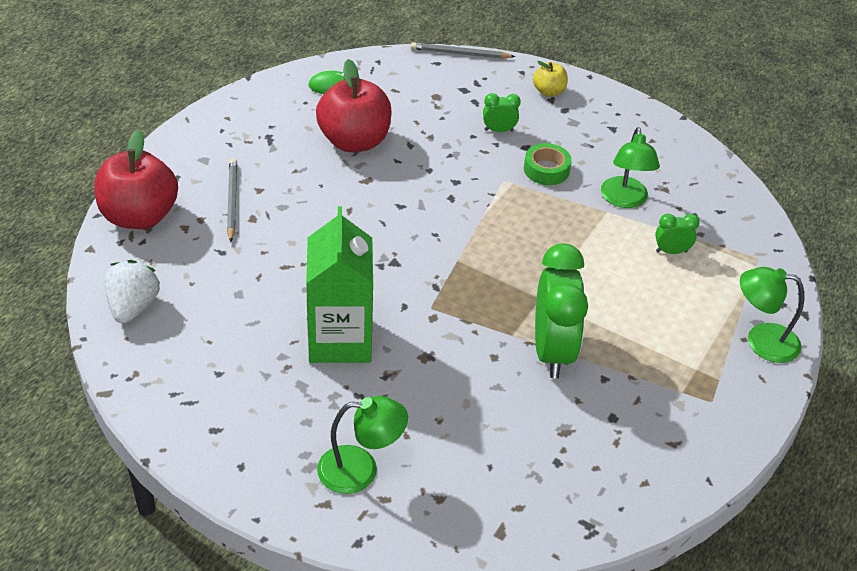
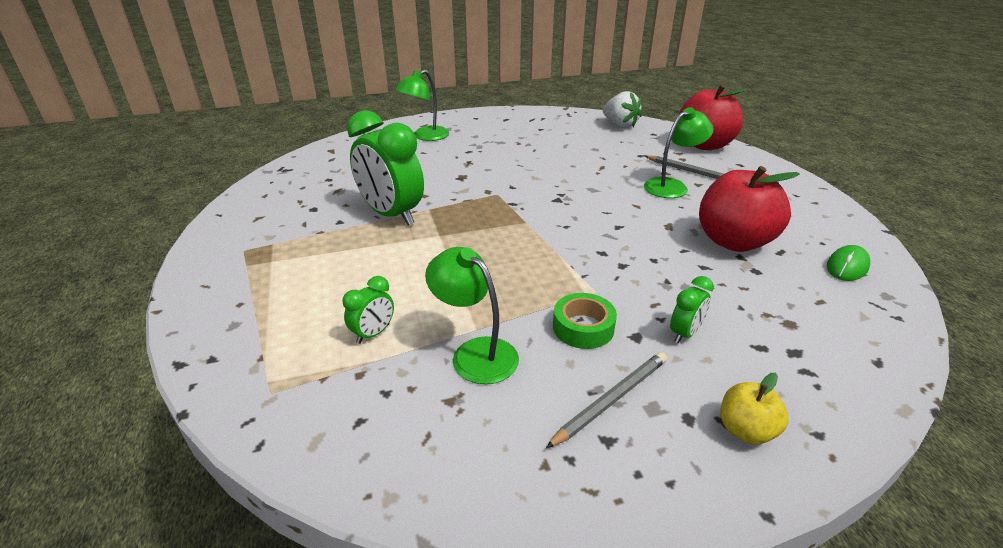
camera: 135 degrees right, 10 degrees down
(340, 340) = (515, 160): green carton -> none
(460, 54) = (899, 396): grey pencil -> grey pencil (611, 400)
(761, 341) = (220, 312): green lamp -> green lamp (672, 186)

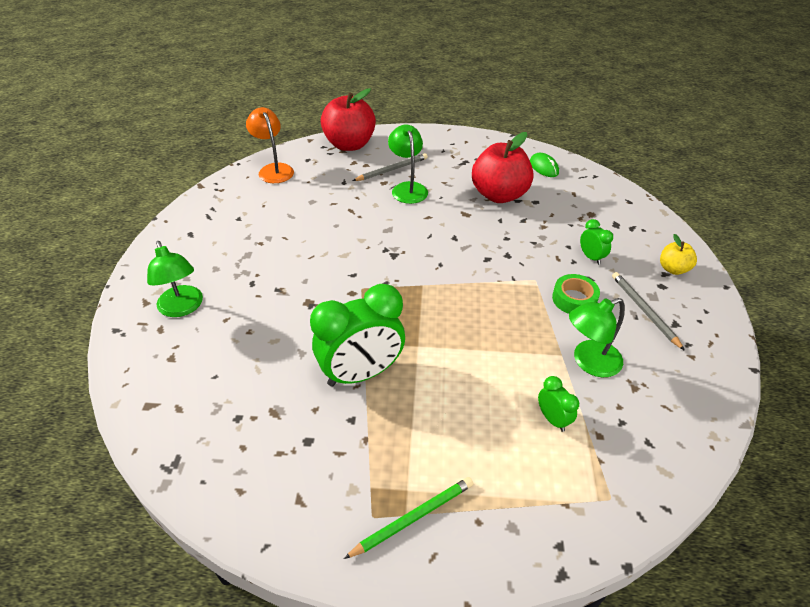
camera: 70 degrees left, 10 degrees up
(243, 269) = (413, 517): none -> green pencil
(620, 125) = (273, 169): white strawberry -> orange lamp

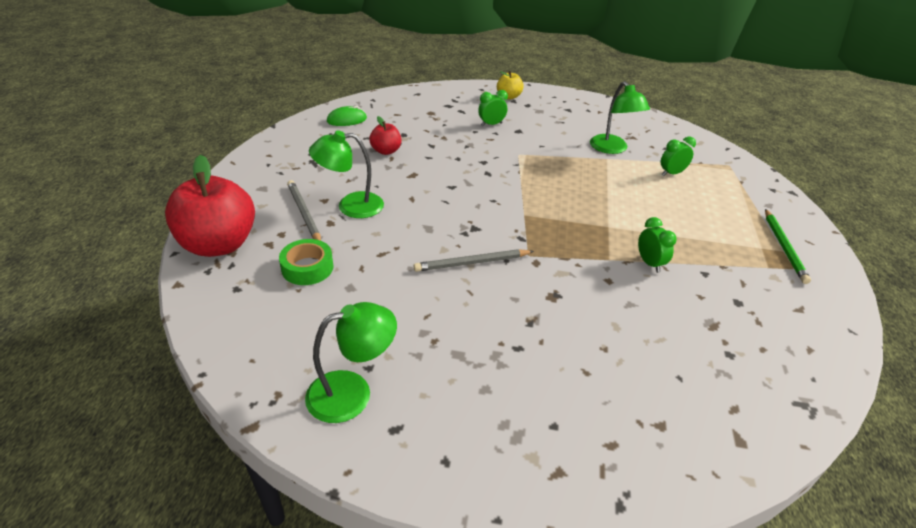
camera: 85 degrees left, 5 degrees down
(182, 308) = (568, 422): green lamp -> green lamp (352, 392)
(273, 169) = (246, 327): orange lamp -> none
(361, 373) = (649, 263): green clock -> green clock, size x0.45
(413, 517) = (784, 247): green pencil -> green pencil turned 150 degrees counterclockwise
(499, 195) = (386, 151): red apple -> red apple, size x0.49
(574, 299) = (543, 141): green tape -> green tape (307, 268)
(644, 311) = (555, 117): grey pencil -> grey pencil (472, 263)

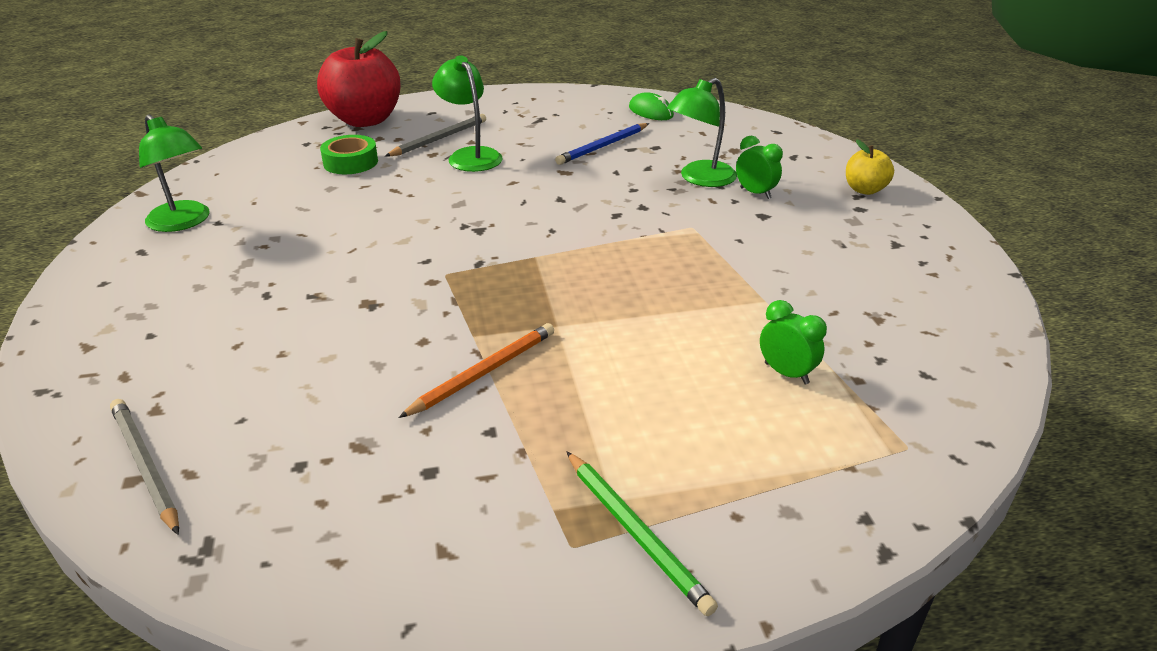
camera: 70 degrees right, 5 degrees down
(386, 151) = (603, 146): red apple -> blue pencil
(472, 263) = (406, 241): grey pencil -> grey pencil (145, 466)
(612, 149) = (805, 302): green lamp -> green lamp (700, 179)
(649, 263) = (483, 372): green clock -> orange pencil
(784, 247) = (636, 533): green pencil -> green pencil turned 105 degrees counterclockwise

